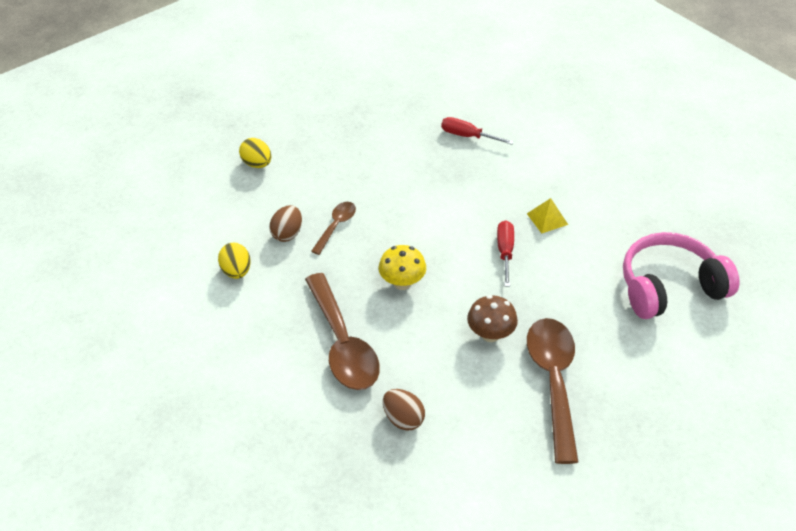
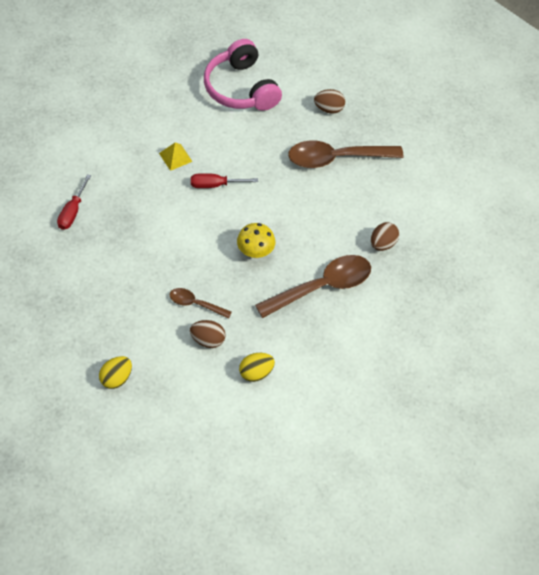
camera: 100 degrees left, 10 degrees up
(490, 334) = (299, 194): brown mushroom -> none
(645, 382) = (328, 109): none -> brown egg

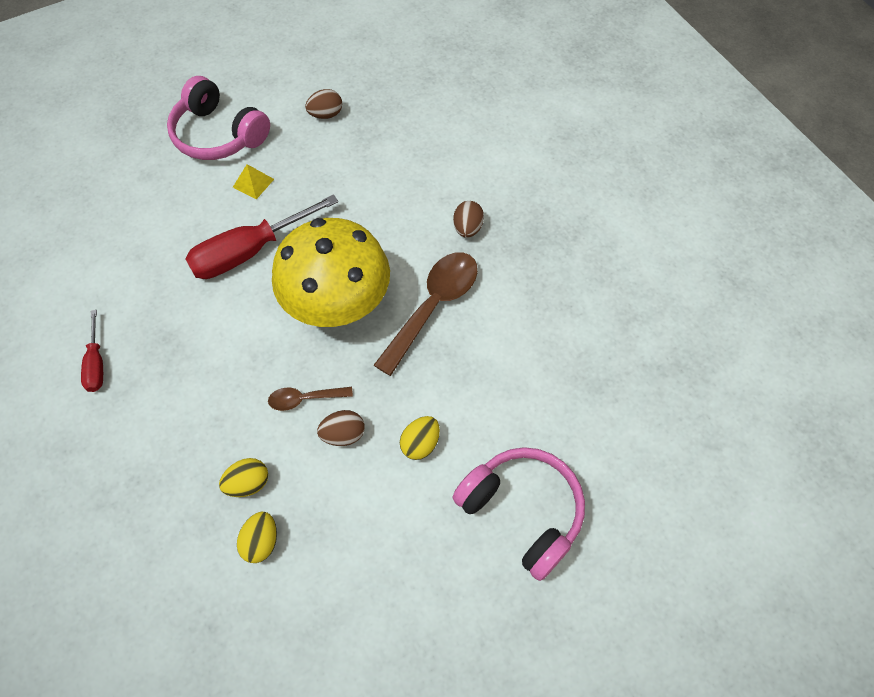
camera: 25 degrees left, 5 degrees up
(128, 338) = (248, 483): none -> yellow egg
(175, 157) = (186, 242): yellow pyramid -> yellow pyramid (253, 183)
(215, 185) = (250, 251): red screwdriver -> red screwdriver, size x1.91
(255, 252) = (338, 304): yellow mushroom -> yellow mushroom, size x2.33
(298, 451) = (522, 511): none -> pink headphones
(336, 158) = (365, 161): brown spoon -> none

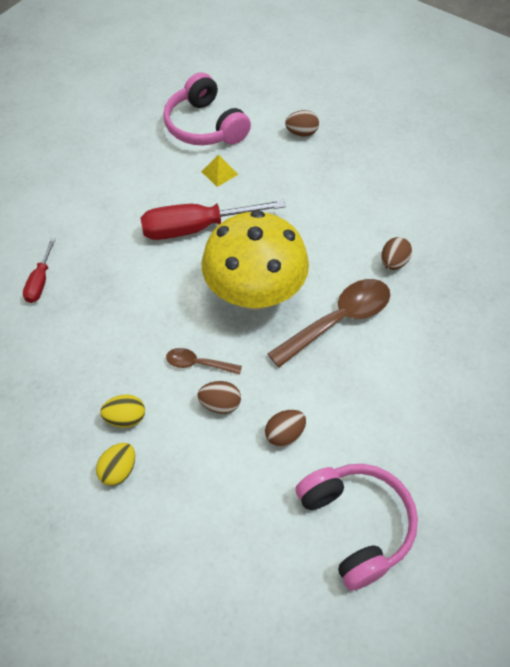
camera: 20 degrees right, 5 degrees down
(420, 443) = (284, 434): yellow egg -> brown egg

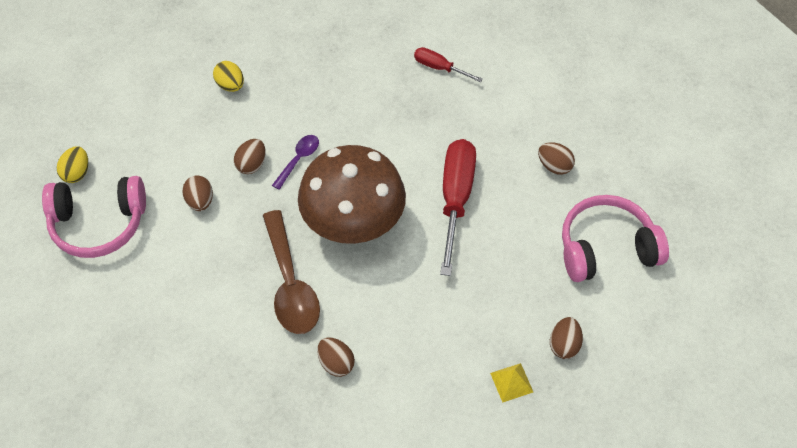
camera: 110 degrees right, 0 degrees up
(125, 418) = (272, 99): yellow egg -> yellow egg (76, 173)
(135, 172) = (554, 166): none -> brown egg
(198, 363) = (298, 160): brown spoon -> purple spoon
(219, 173) = (526, 241): yellow pyramid -> yellow pyramid (511, 382)
(255, 293) = (353, 225): yellow mushroom -> brown mushroom

